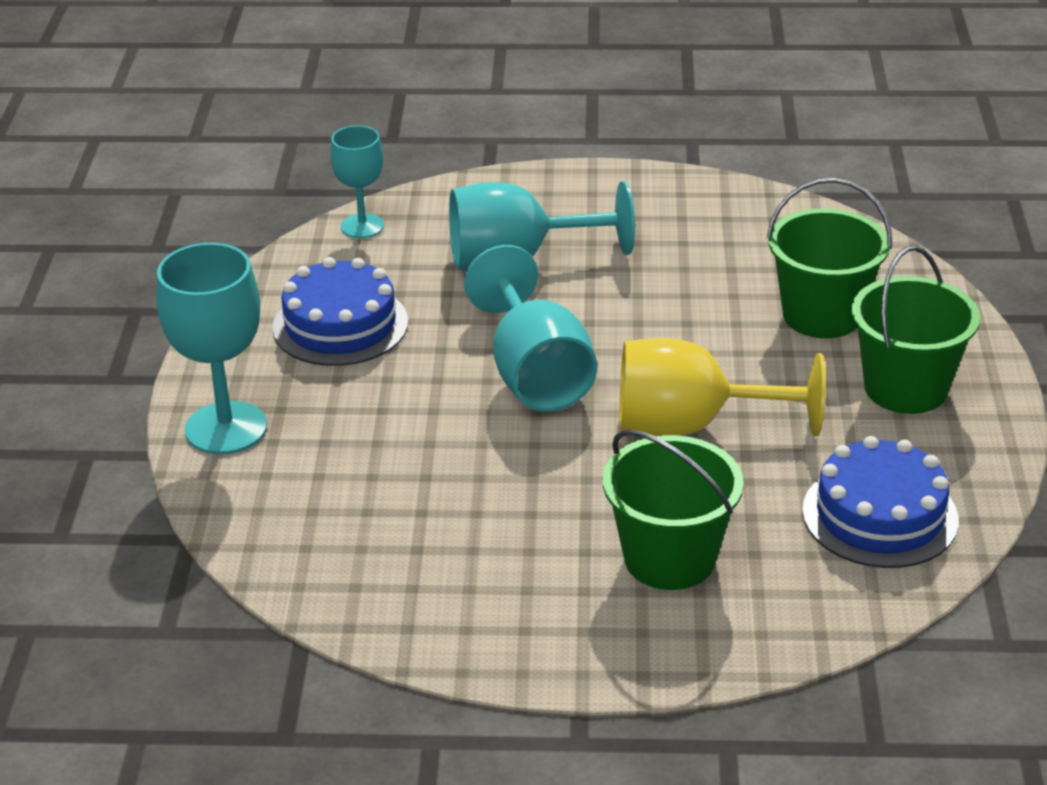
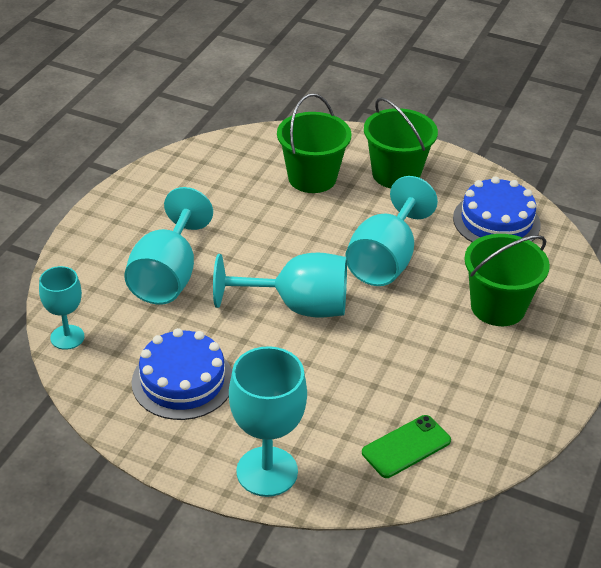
camera: 70 degrees left, 5 degrees up
(327, 531) = (406, 447): none -> green phone
(691, 426) = (385, 260): yellow goblet -> turquoise goblet

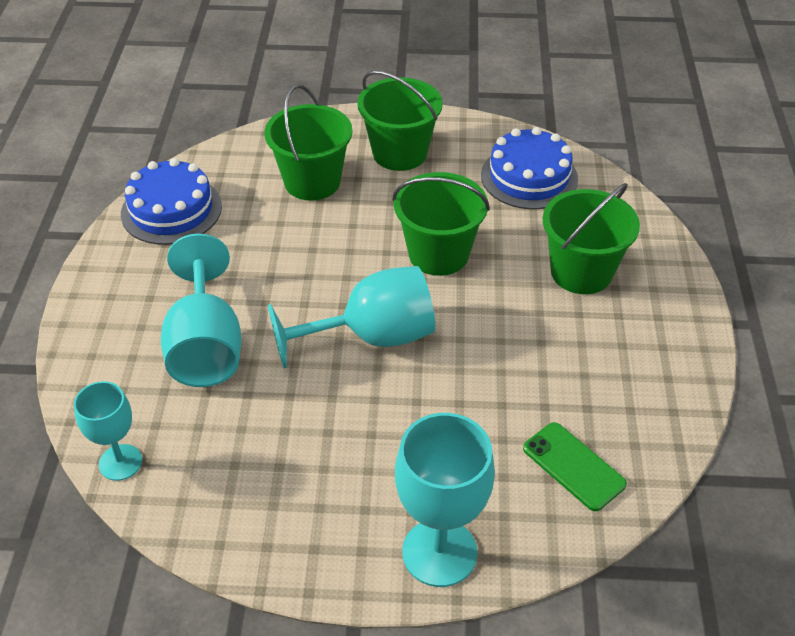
camera: 20 degrees left, 5 degrees up
(182, 381) = (287, 472): blue cake -> blue cake (171, 210)
(385, 260) = (438, 254): turquoise goblet -> green bucket
(406, 447) = (573, 466): green phone -> green phone turned 75 degrees counterclockwise

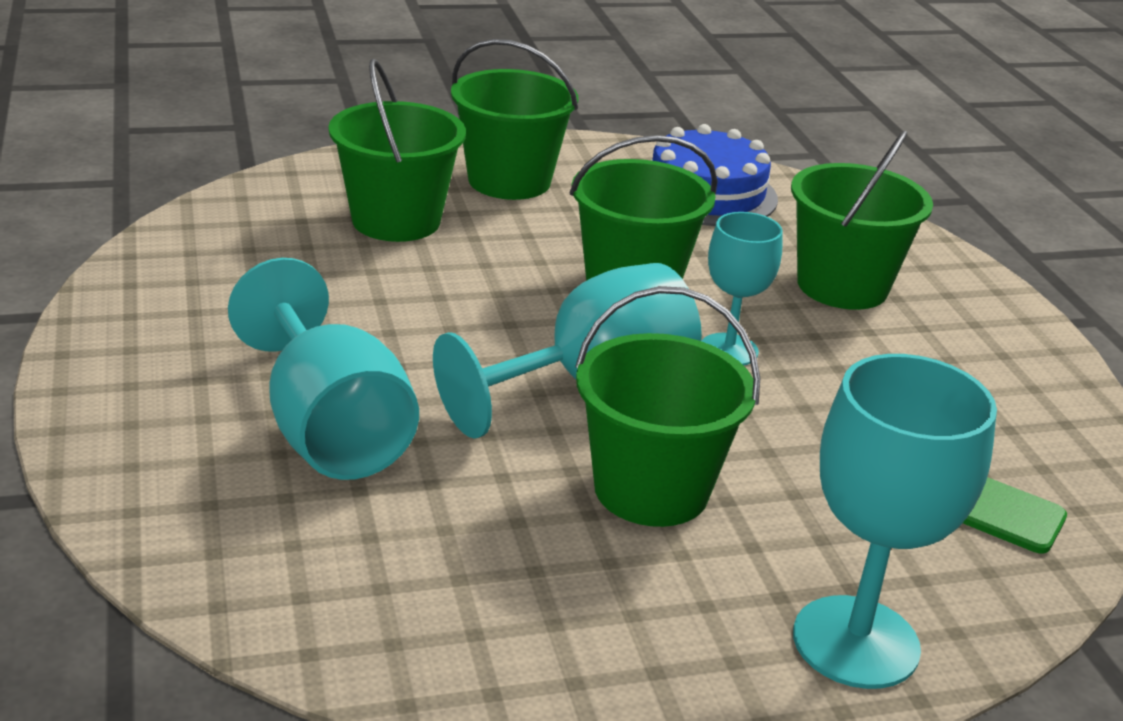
camera: 20 degrees left, 15 degrees down
(120, 462) = (255, 604): turquoise goblet -> turquoise goblet (729, 350)
(171, 210) = (185, 270): blue cake -> none
(372, 420) = (651, 489): none -> green bucket

